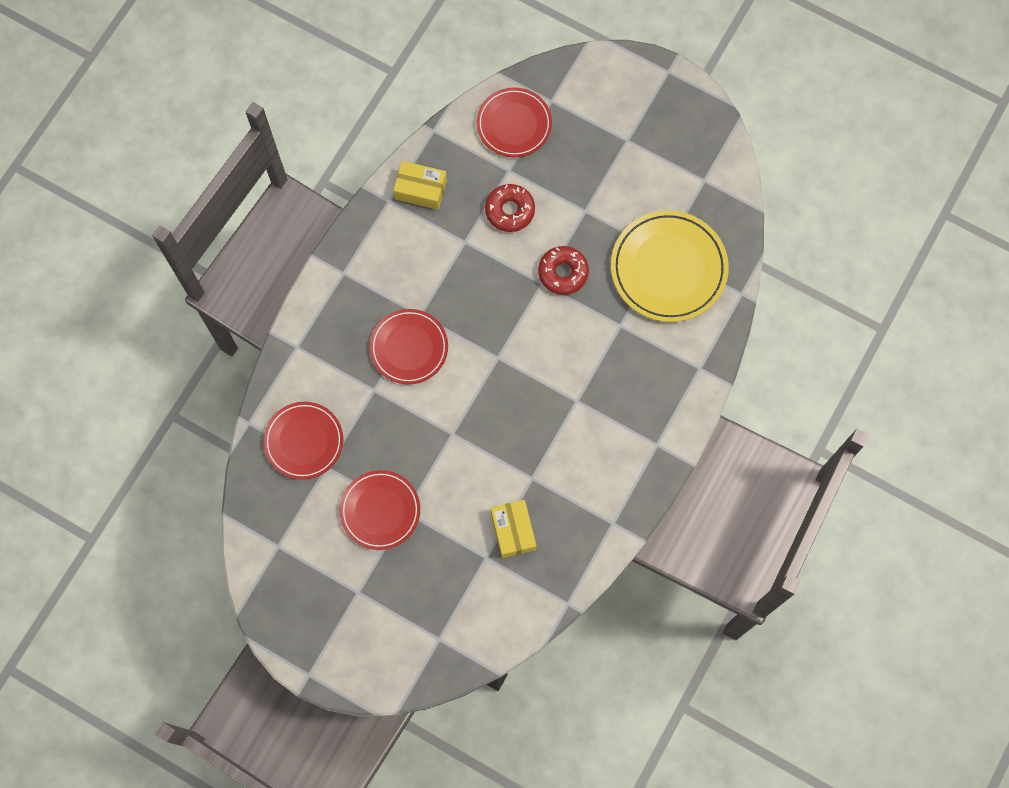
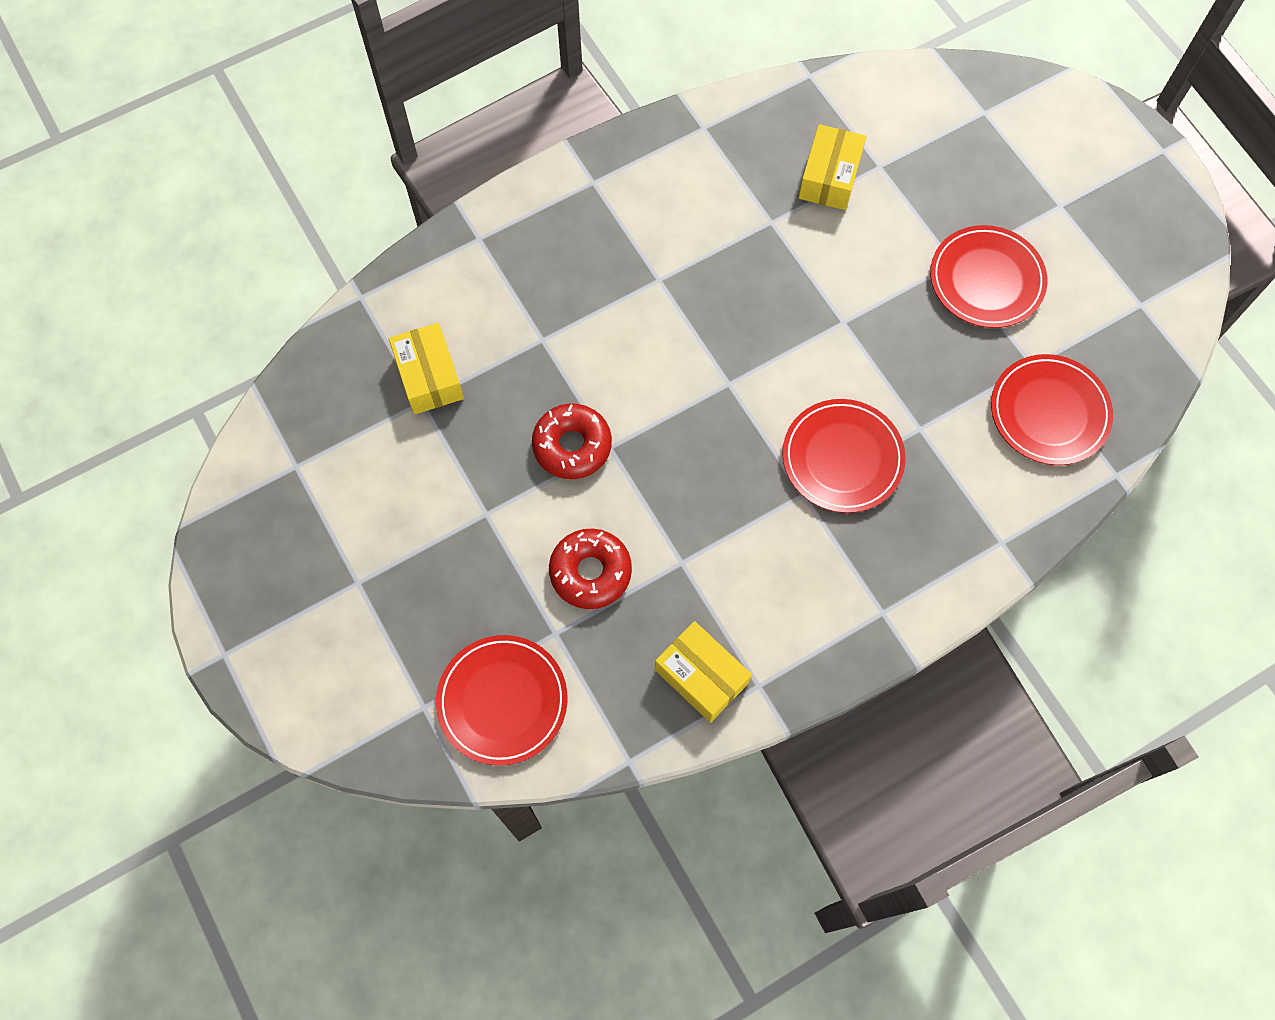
camera: 150 degrees left, 5 degrees down
(668, 268) = (429, 376): yellow plate -> yellow box

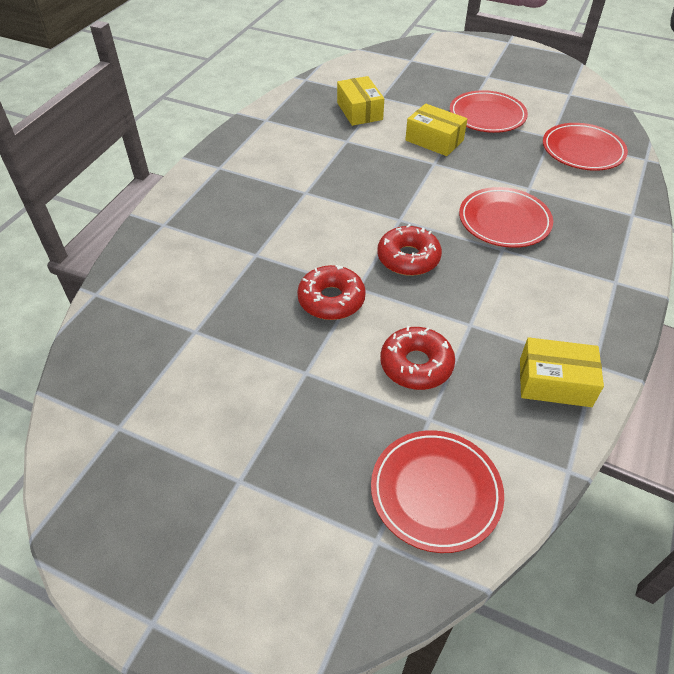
camera: 35 degrees left, 20 degrees down
(429, 376) = (189, 313): yellow box -> yellow box (434, 140)
(692, 442) = (408, 258): none -> red donut

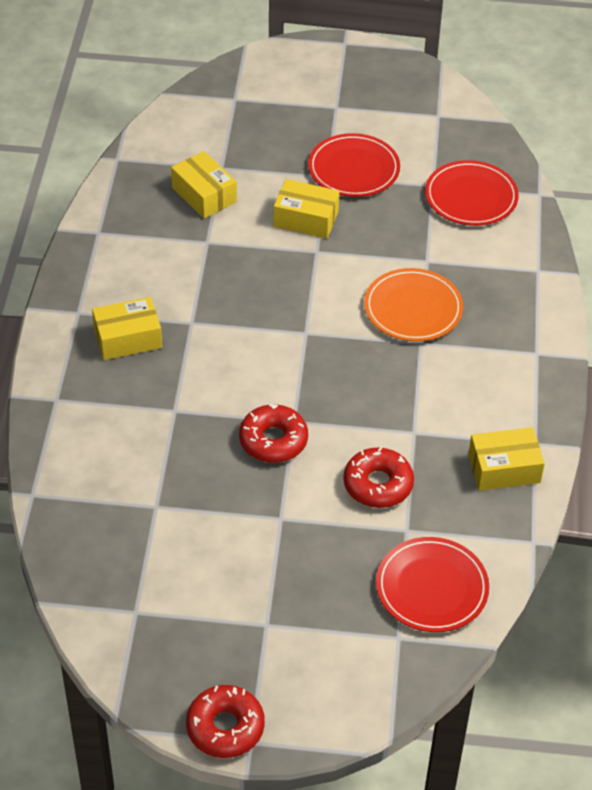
camera: 20 degrees left, 0 degrees up
(247, 193) = (128, 338): none -> yellow box
(408, 258) = (331, 376): red donut -> red donut (225, 727)
(504, 221) = (413, 309): red plate -> orange plate

